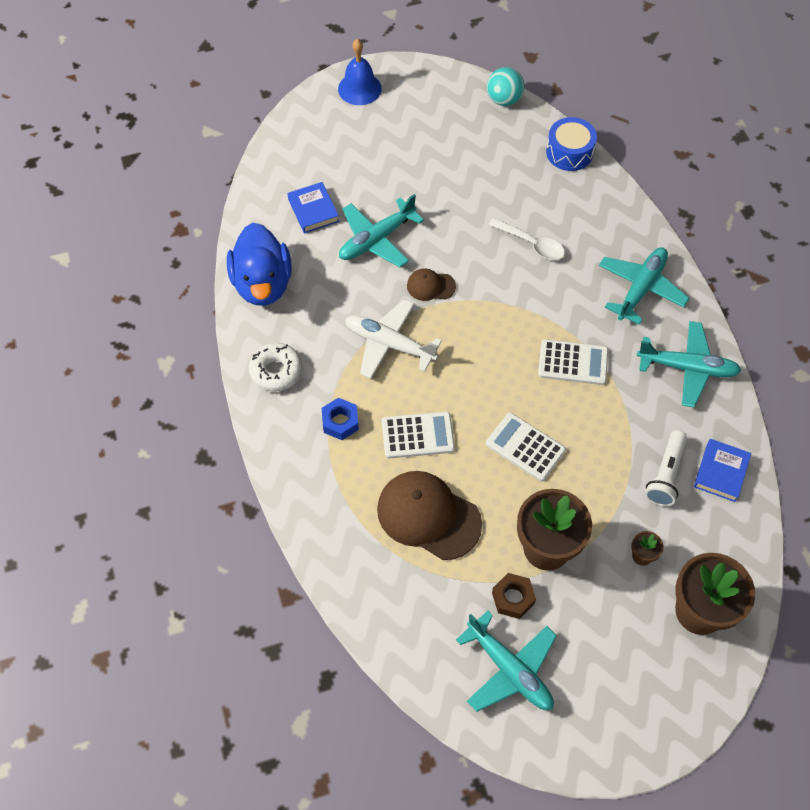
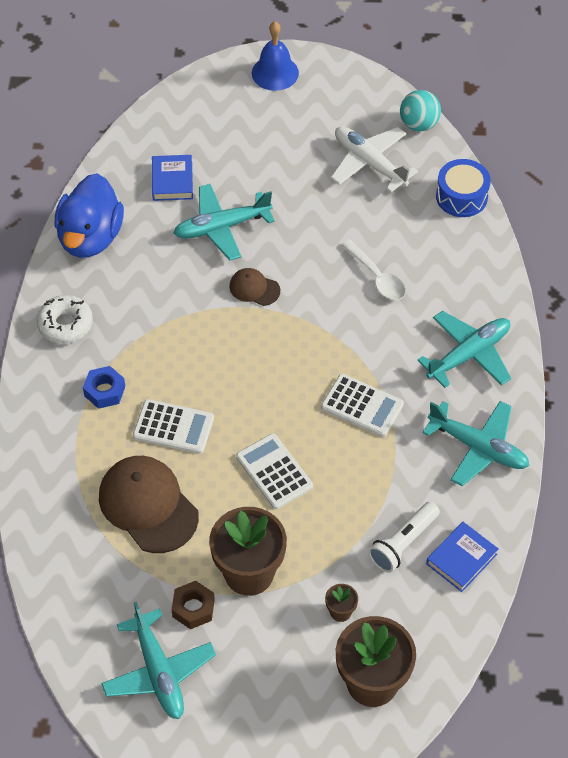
camera: 20 degrees right, 5 degrees down
(389, 344) = (186, 332): white plane -> white plane (369, 163)

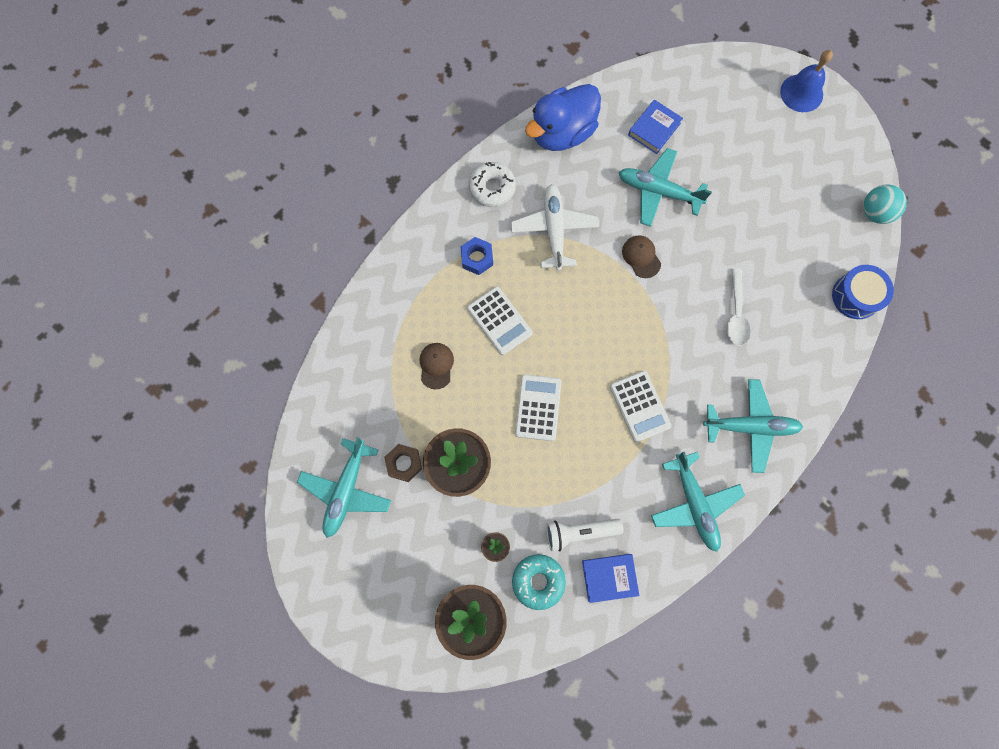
camera: 40 degrees right, 20 degrees up
(148, 505) = (436, 365): brown cap -> brown cap, size x0.50
(369, 163) = (809, 217): white plane -> white plane (554, 230)
(404, 610) = (538, 581): none -> turquoise donut

